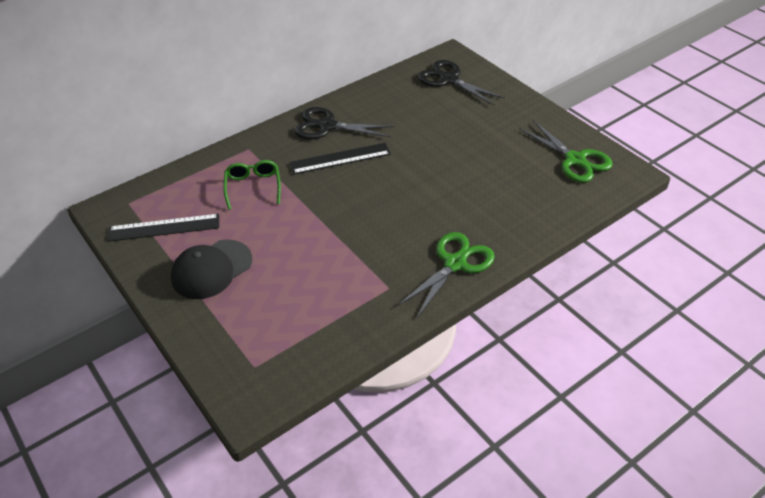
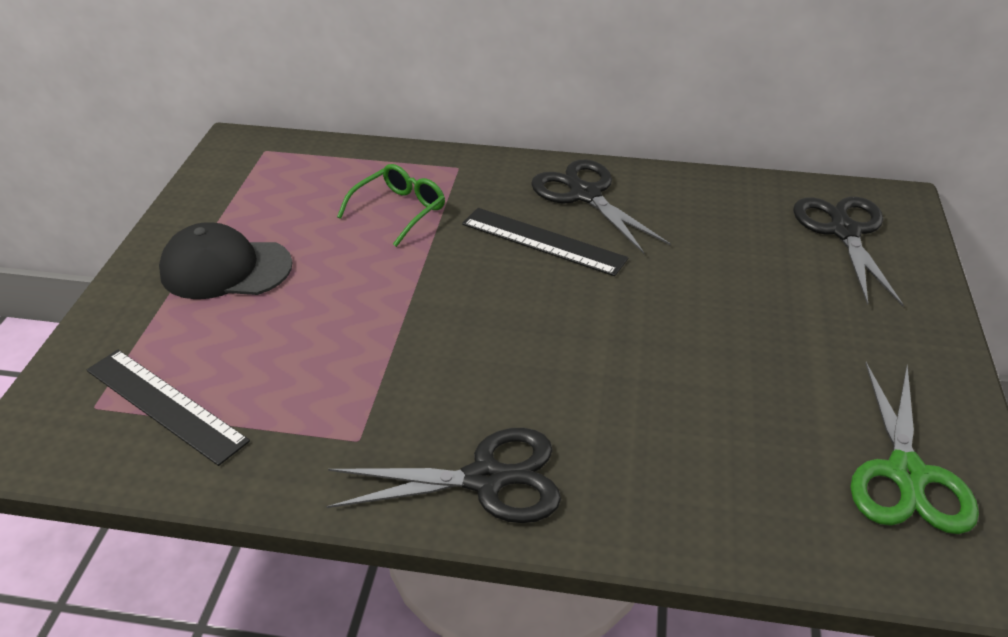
camera: 45 degrees right, 5 degrees down
(164, 227) = (254, 195): black ruler -> black ruler (165, 405)
(455, 263) = (486, 479): green scissors -> black scissors

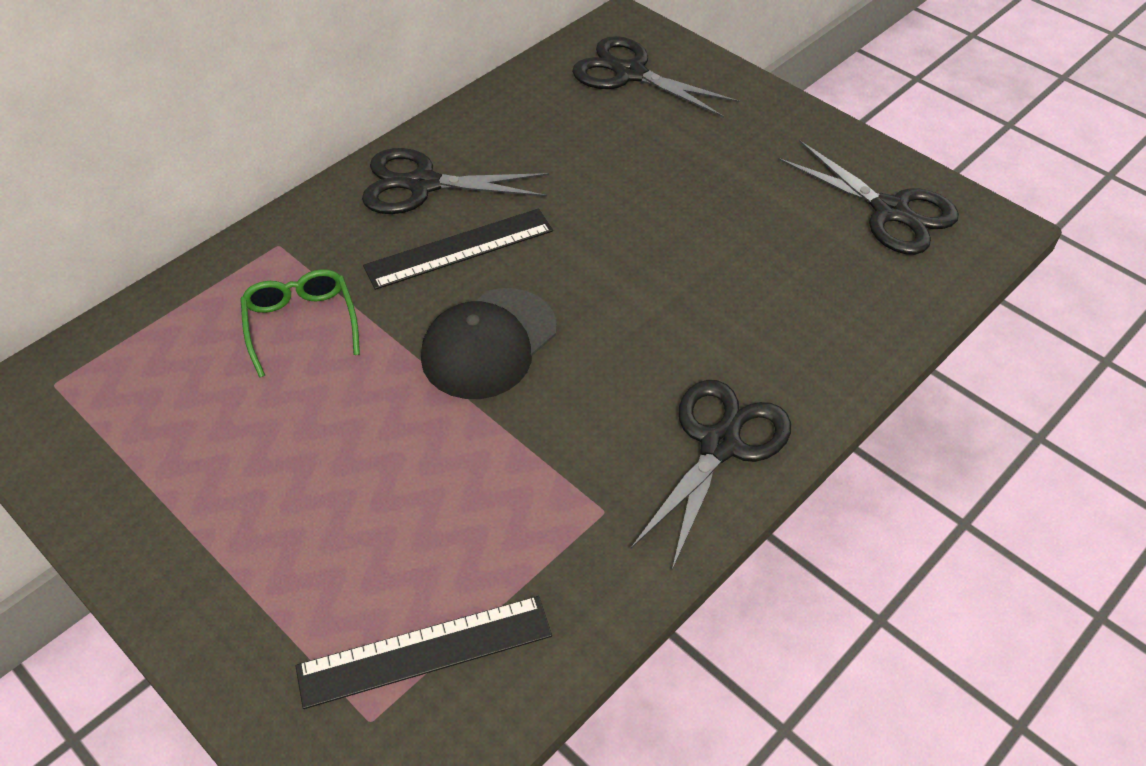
camera: 55 degrees left, 10 degrees up
(225, 269) = (246, 512): black cap -> black cap (489, 344)
(906, 475) = (890, 211): green scissors -> black scissors

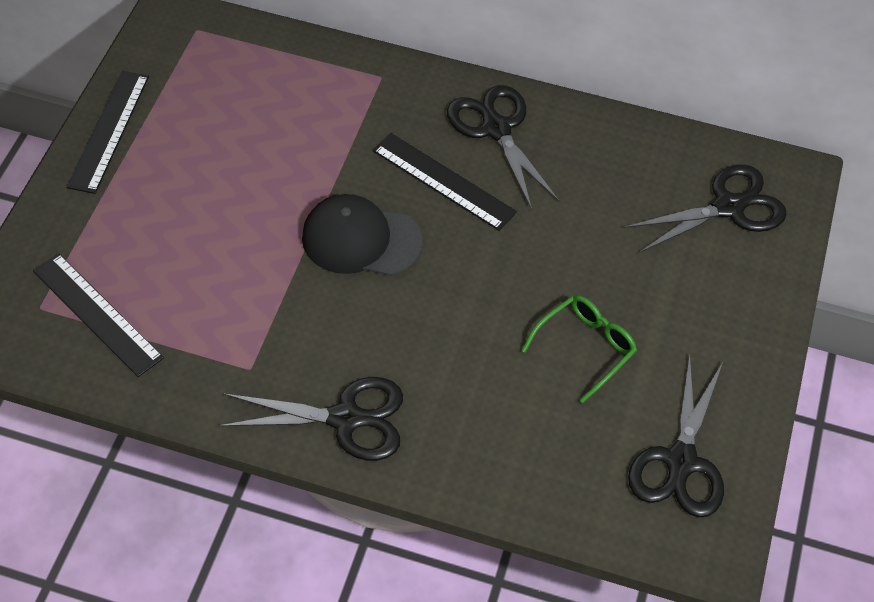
camera: 60 degrees right, 5 degrees up
(135, 535) = (109, 131): none -> black ruler
(301, 324) = (316, 126): green glasses -> green glasses (585, 348)
(630, 74) = (728, 207): black scissors -> black scissors turned 60 degrees clockwise

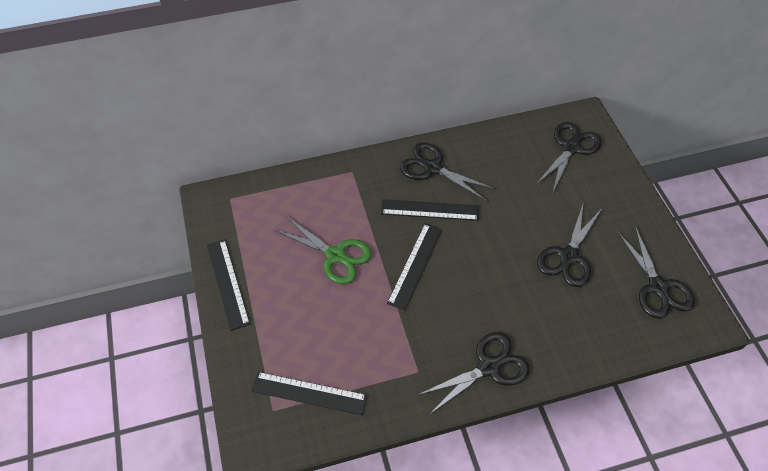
camera: 30 degrees left, 0 degrees up
(269, 171) = (336, 255): none -> green scissors
(361, 240) = (415, 265): black cap -> black ruler
(585, 348) = (568, 257): green glasses -> black scissors

